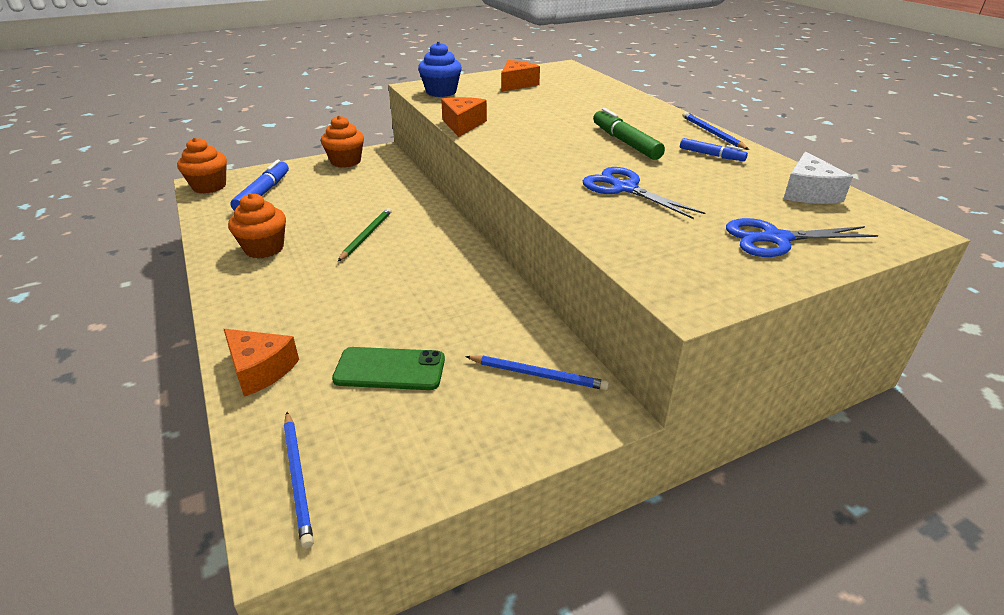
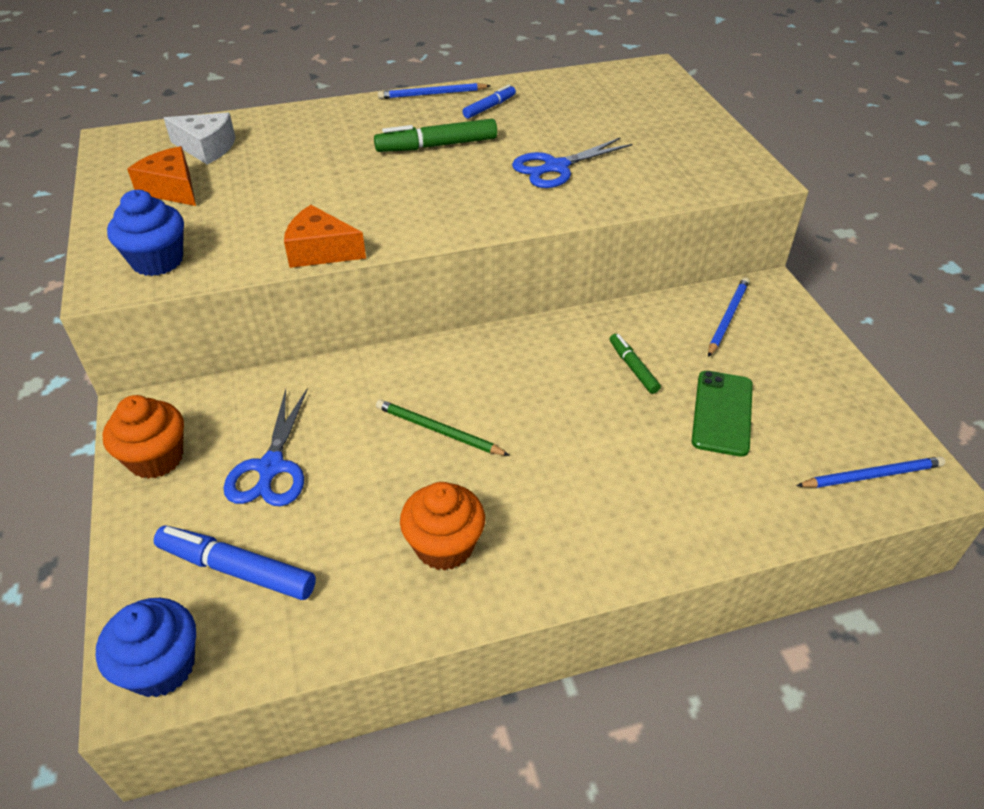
camera: 80 degrees left, 10 degrees up
(209, 186) = (162, 666): orange cupcake -> blue cupcake
(260, 370) = (725, 519): orange cheese -> none
(446, 315) = (633, 368): none -> green marker
(776, 239) = (664, 120): blue scissors -> blue scissors (271, 467)
(808, 193) = (584, 85): white cheese -> white cheese (207, 148)

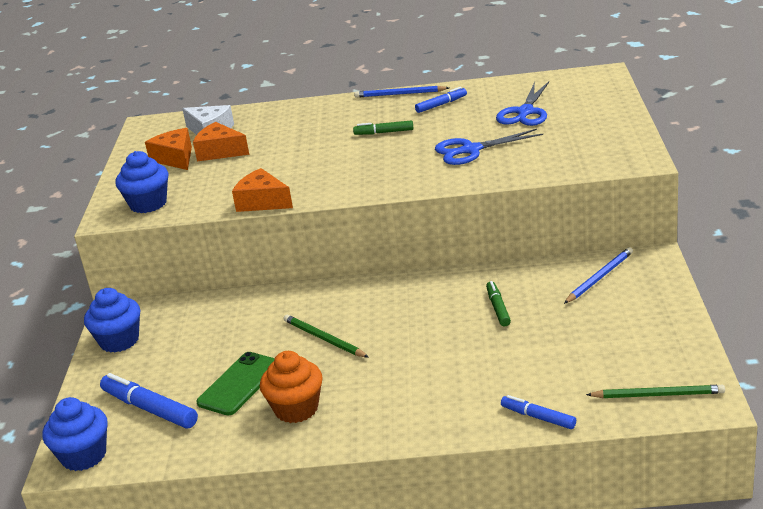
camera: 20 degrees right, 15 degrees down
(156, 458) = (119, 341): orange cupcake -> blue cupcake
(231, 177) = (220, 152): none -> orange cheese
(271, 467) = (195, 352): blue scissors -> blue scissors (525, 112)
(437, 146) = (384, 132): green marker -> green marker, size x0.59
(722, 413) = (555, 343): green phone -> green phone (239, 384)
(753, 524) = (538, 417): none -> blue marker
(872, 475) = (658, 395): blue pencil -> green pencil

